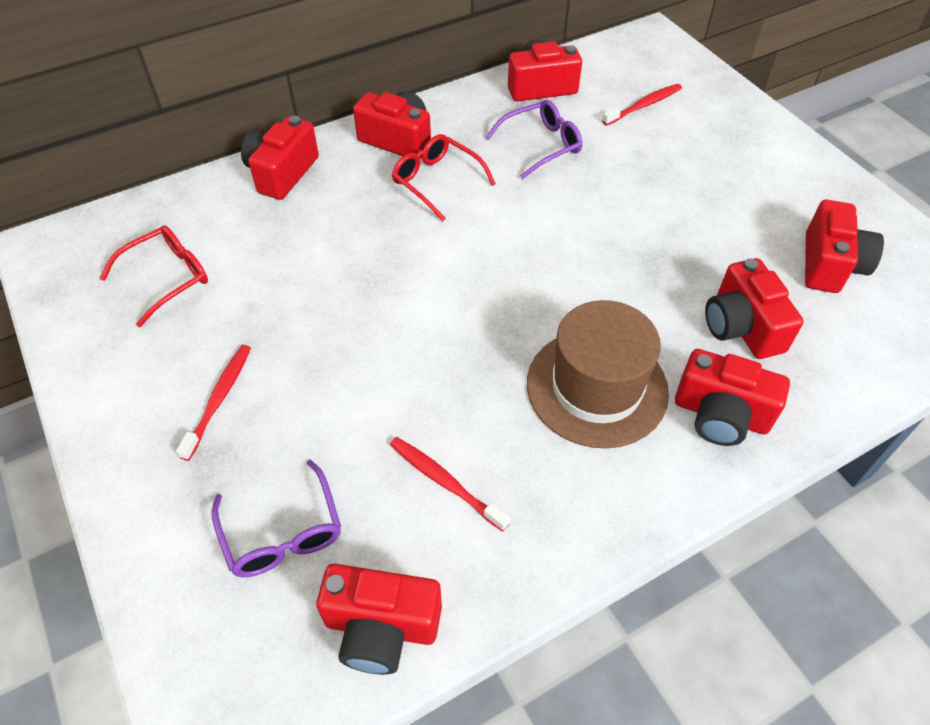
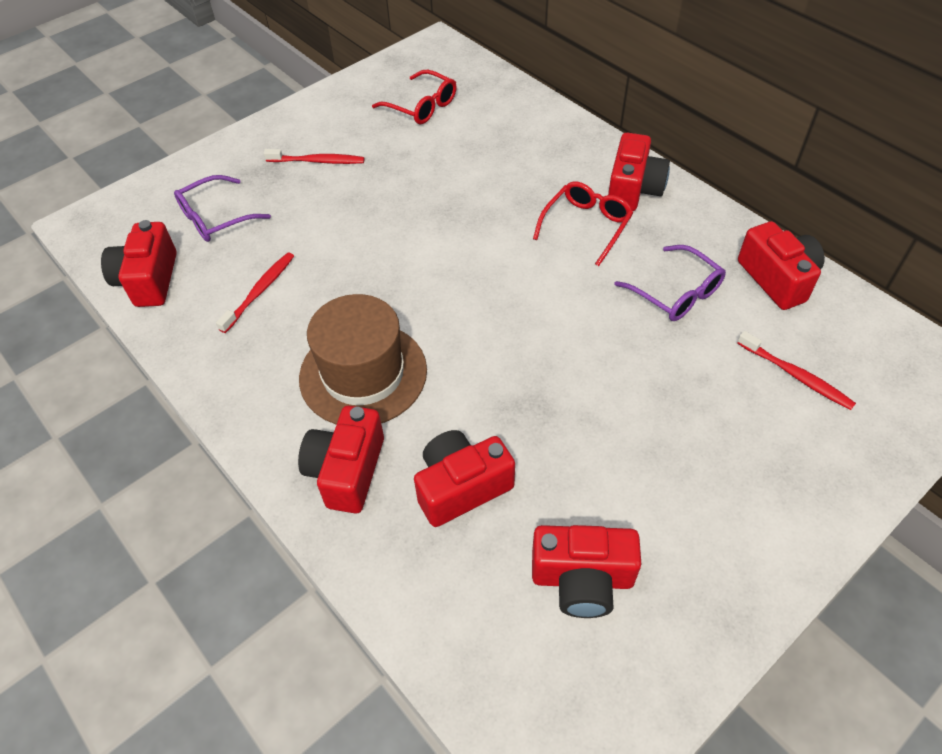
camera: 80 degrees right, 0 degrees up
(282, 173) = (557, 131): red camera -> none

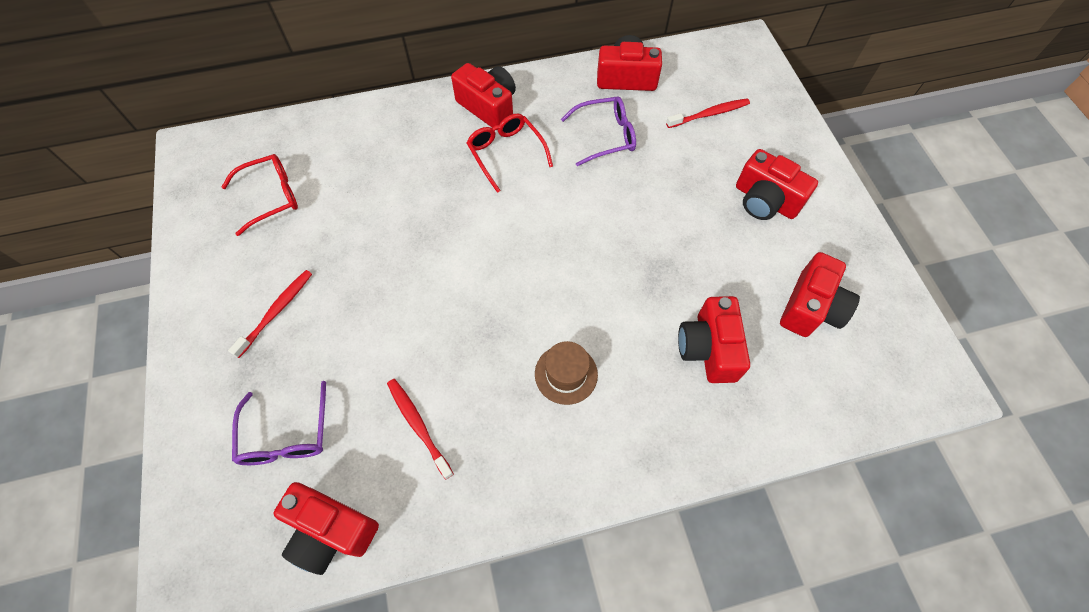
camera: 65 degrees left, 10 degrees up
(347, 471) = (657, 424): red camera -> red camera (765, 200)
(363, 374) = (566, 374): brown hat -> brown hat, size x0.54

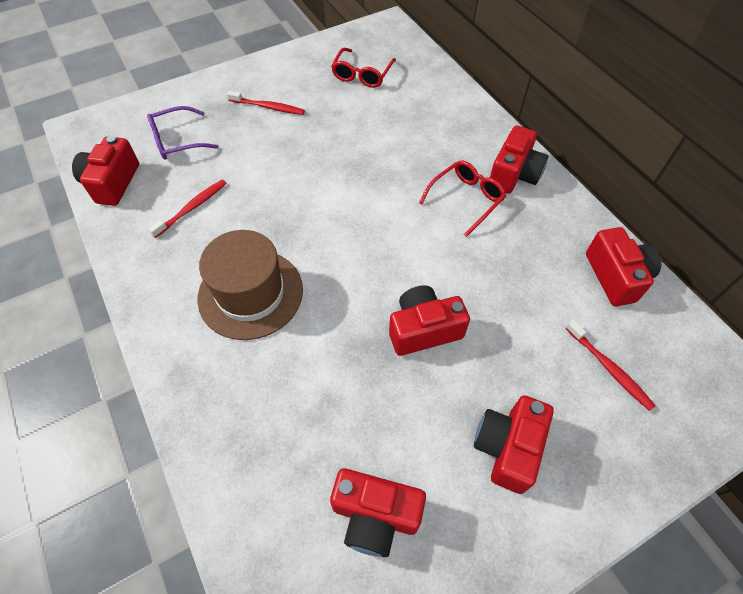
camera: 75 degrees right, 5 degrees down
(271, 197) = (362, 74): red glasses -> red glasses turned 60 degrees clockwise
(566, 374) = (250, 293): brown hat -> brown hat, size x1.85
(605, 136) = (525, 272): purple glasses -> none
(708, 348) = (300, 409): red camera -> red camera (423, 329)

